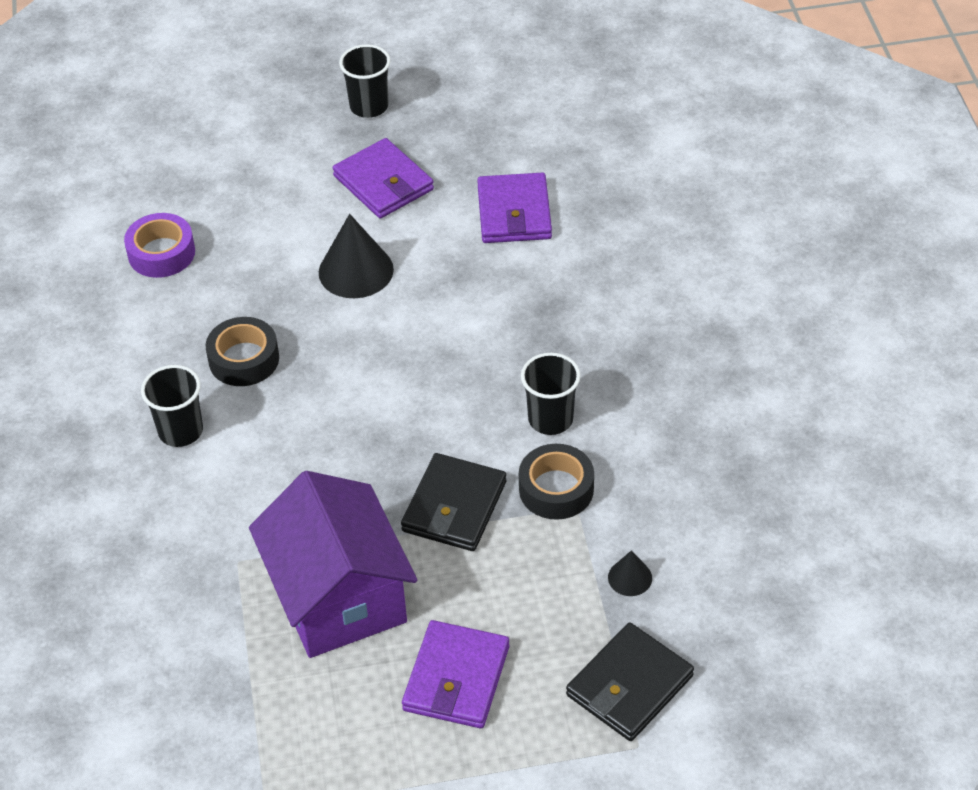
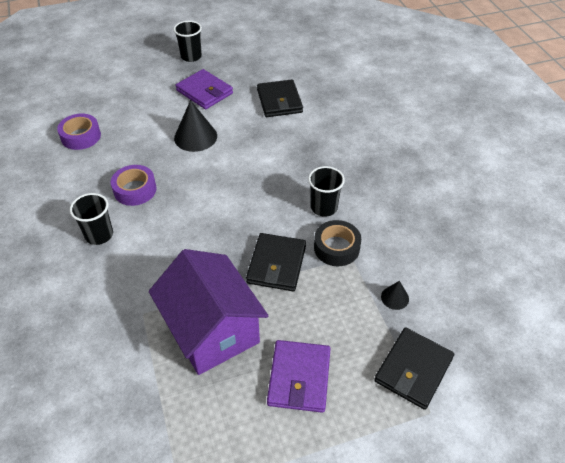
camera: 10 degrees left, 0 degrees up
(244, 359) = (135, 190): black tape -> purple tape
(514, 213) = (279, 101): purple wallet -> black wallet

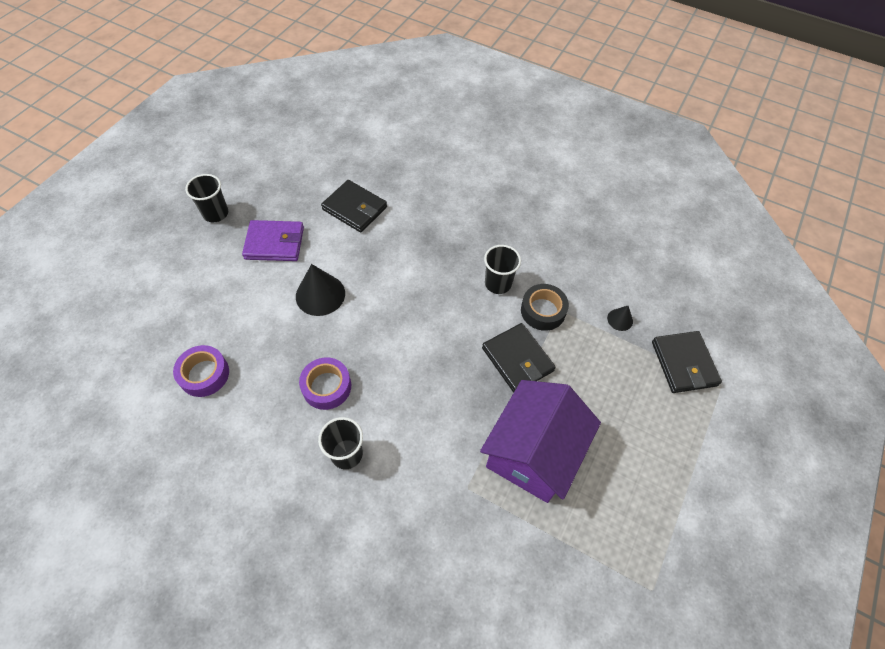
camera: 45 degrees left, 10 degrees up
(212, 330) = (533, 453): purple house -> purple house turned 75 degrees counterclockwise
(299, 378) = (627, 434): purple wallet -> none

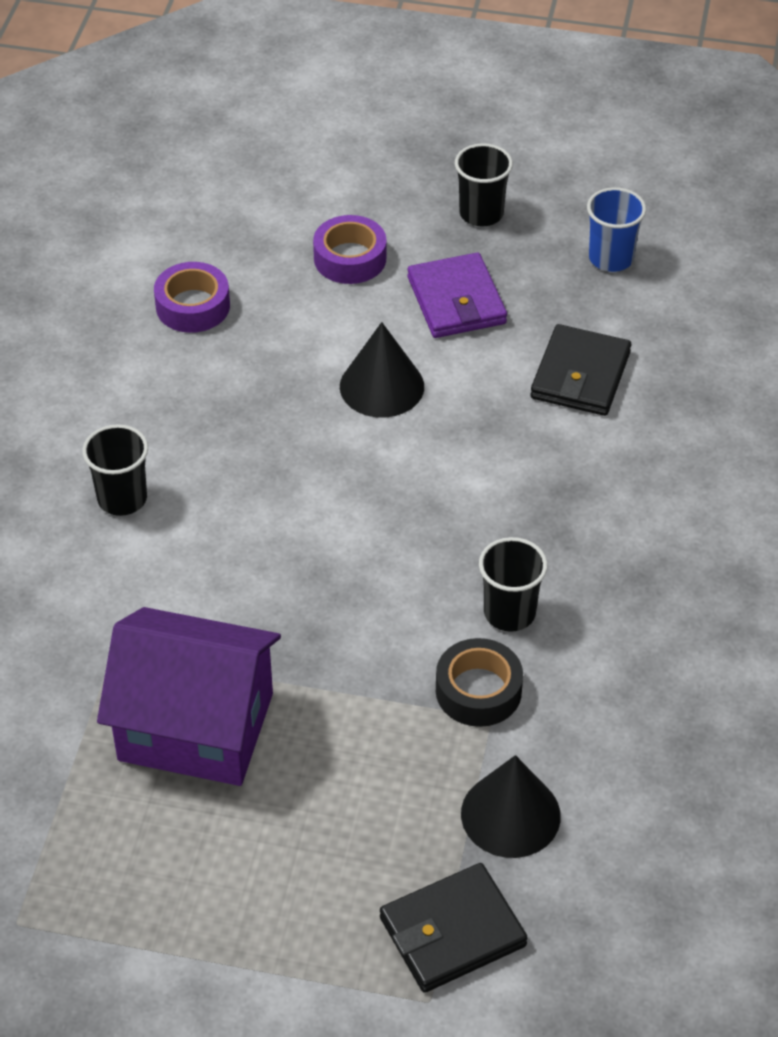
camera: 75 degrees right, 10 degrees down
(281, 172) = (611, 258): none -> blue cup
(326, 386) = (221, 444): purple tape -> purple tape (350, 258)
(517, 359) = (361, 672): black wallet -> none
(620, 319) = (510, 814): black cone -> black cone, size x1.94

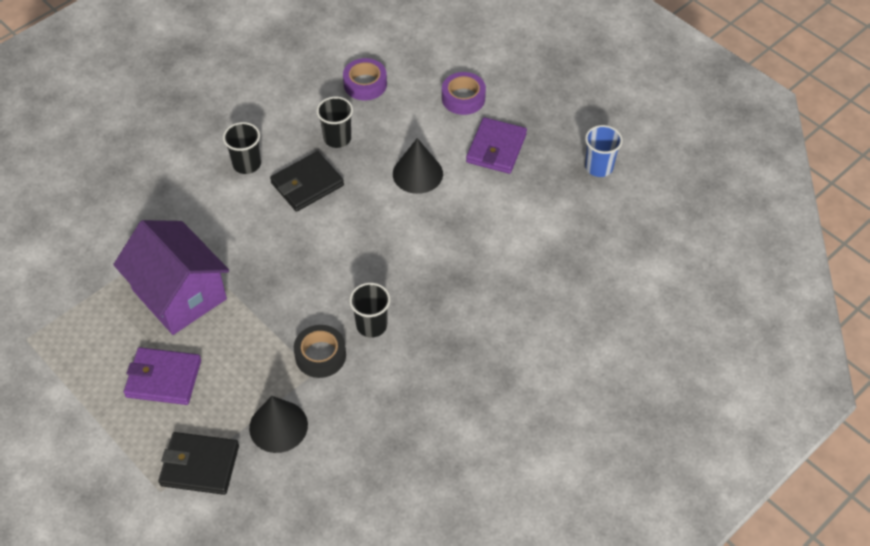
camera: 35 degrees right, 5 degrees up
(285, 851) = (163, 378): none -> purple wallet
(481, 213) = (552, 108): black cup -> black cup (337, 138)
(580, 375) = (523, 222): black wallet -> black wallet (307, 184)

